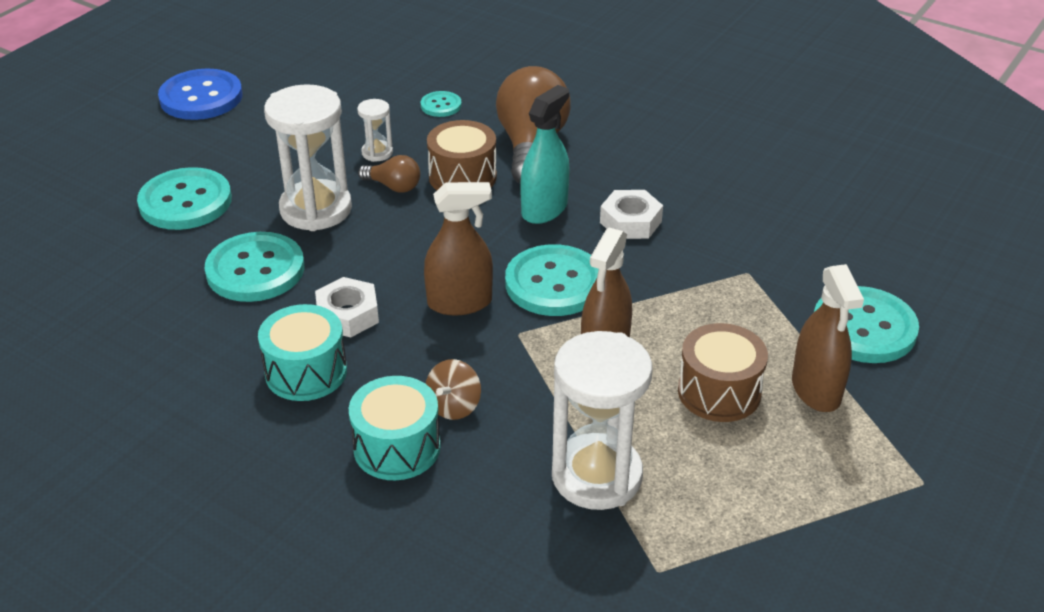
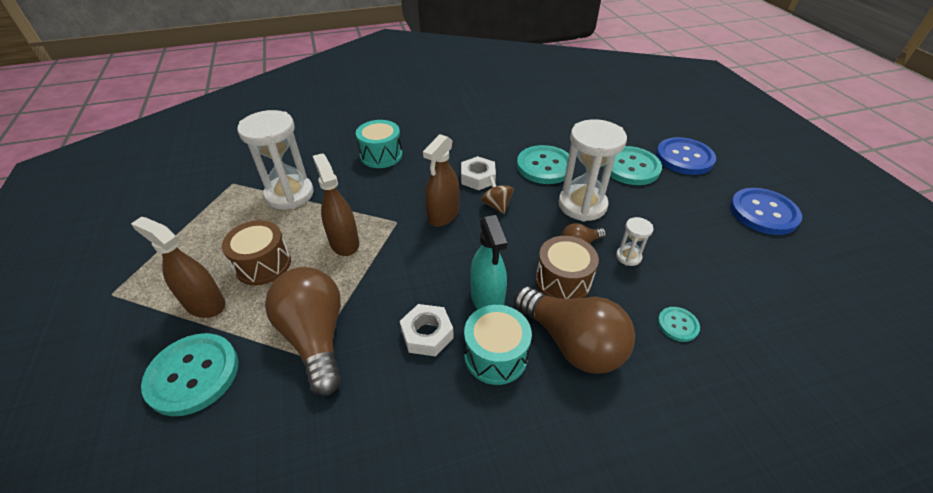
camera: 130 degrees right, 5 degrees up
(117, 170) = (684, 158): none -> blue button
(306, 372) = (454, 152): turquoise drum -> turquoise drum (495, 355)
(454, 406) = (381, 179): brown spinning top -> brown spinning top (496, 205)
(554, 283) = (415, 257): turquoise button -> none
(728, 283) = (315, 337): none -> brown light bulb

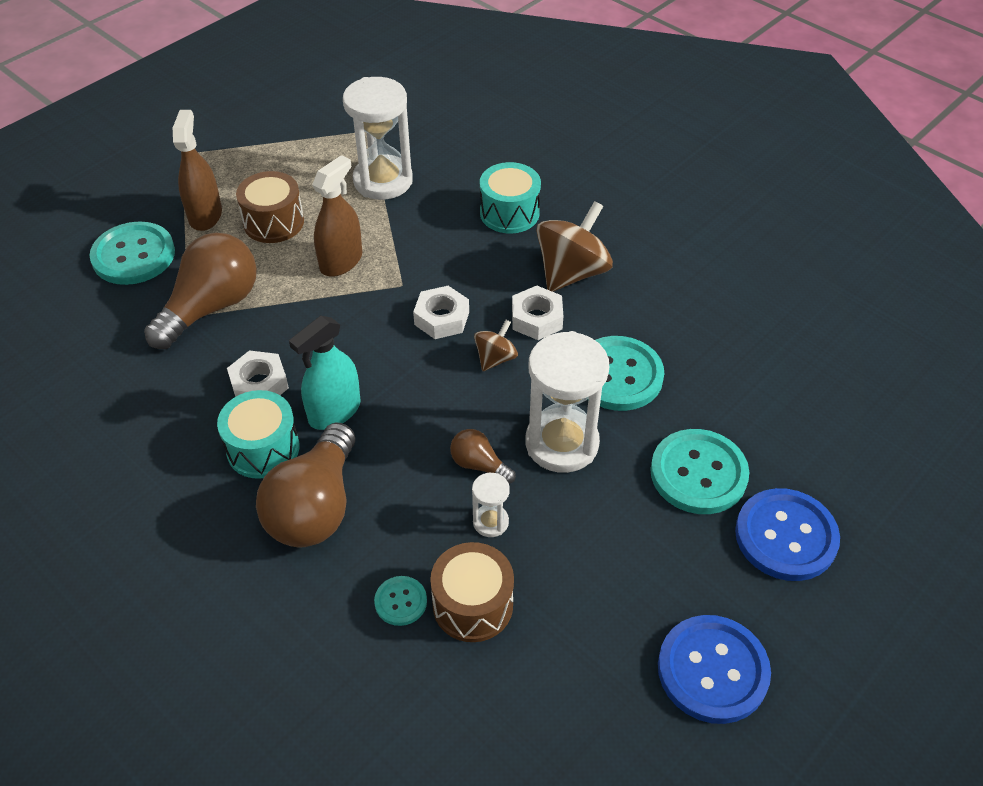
camera: 60 degrees right, 5 degrees up
(443, 215) = (441, 318): brown spray bottle -> white nut
(453, 152) = (571, 272): none -> brown spinning top
(563, 281) = (404, 469): brown drum -> brown drum (473, 605)

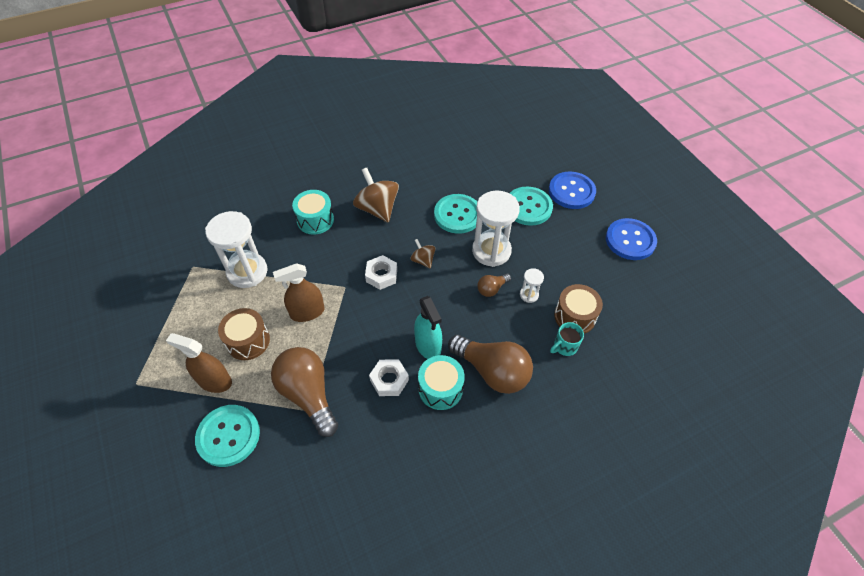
camera: 70 degrees left, 5 degrees up
(341, 261) = (307, 312): brown spray bottle -> brown spray bottle turned 75 degrees counterclockwise
(400, 601) = (564, 346): turquoise button -> turquoise mug
(536, 319) = (403, 234): white nut -> none

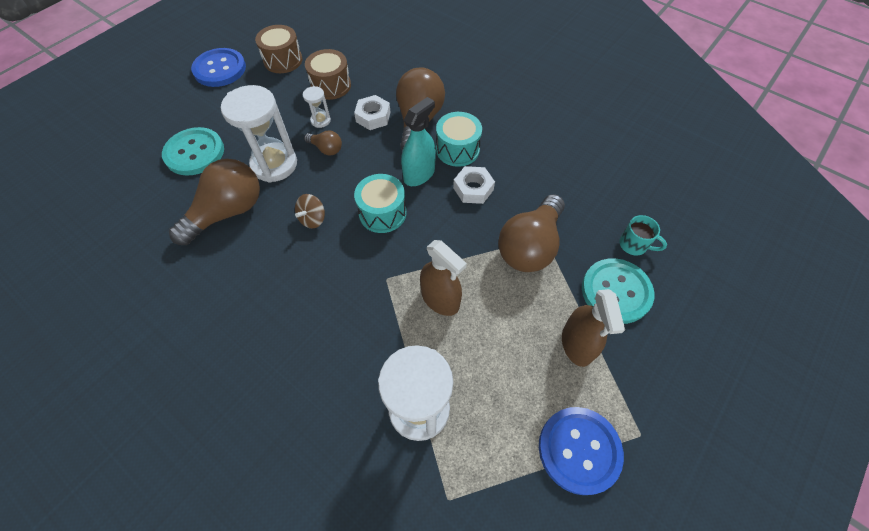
camera: 115 degrees left, 5 degrees up
(248, 341) = (511, 341): brown drum -> brown drum (283, 60)
(315, 220) = (291, 372): turquoise drum -> turquoise drum (382, 213)
(377, 209) = (244, 302): brown spinning top -> none
(381, 275) = (352, 249): white nut -> white nut (373, 117)
(457, 215) = (228, 212): turquoise button -> brown light bulb
(564, 346) = (367, 84): turquoise mug -> turquoise mug (634, 245)
(571, 191) = (158, 124): blue button -> blue button (579, 450)

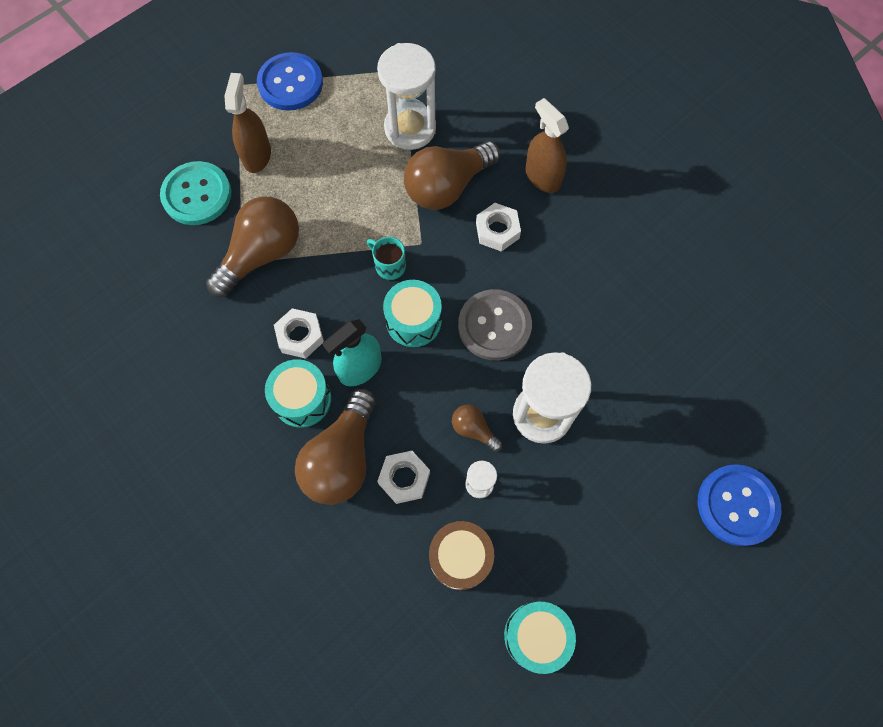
camera: 170 degrees left, 10 degrees up
(194, 153) = (650, 453): turquoise button -> none
(220, 69) = (639, 631): blue button -> blue button (737, 505)
(228, 212) = (594, 351): brown light bulb -> brown light bulb (447, 187)
(283, 60) = (536, 636): brown drum -> turquoise drum
(312, 302) = (497, 230): none -> white nut
(313, 219) = (494, 326): brown spinning top -> grey button
(440, 299) = (371, 214): brown spray bottle -> brown spray bottle (542, 177)
(634, 245) = (151, 238): turquoise mug -> turquoise mug (389, 265)

